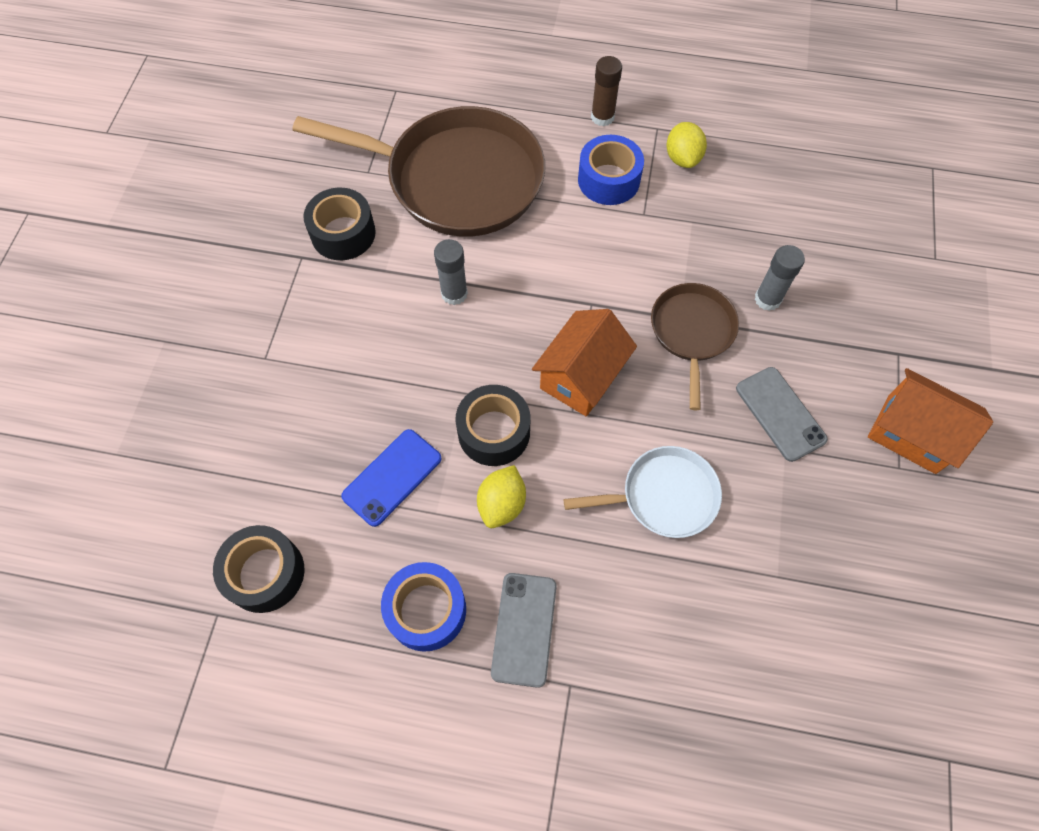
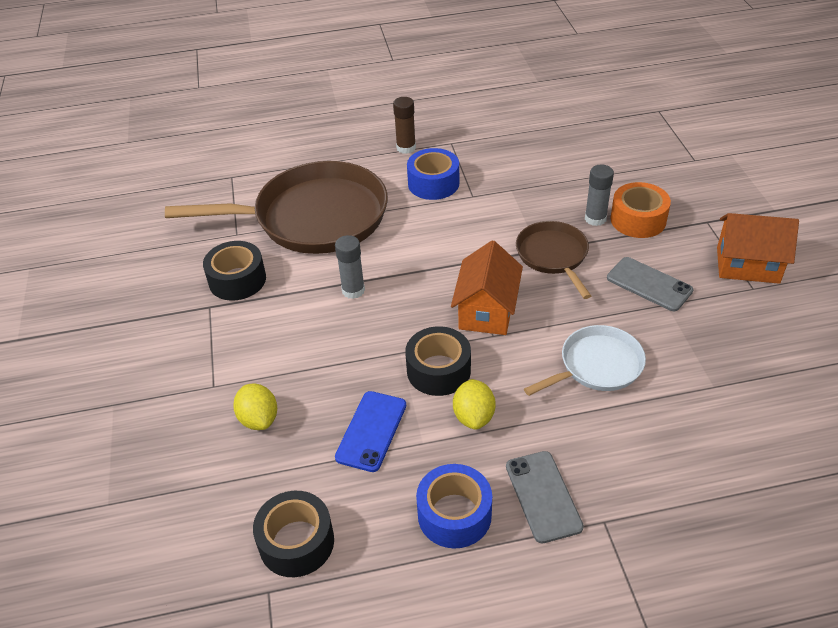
camera: 20 degrees left, 20 degrees down
(682, 158) = (481, 155): yellow lemon -> yellow lemon (259, 419)
(817, 319) = (638, 220): none -> orange tape

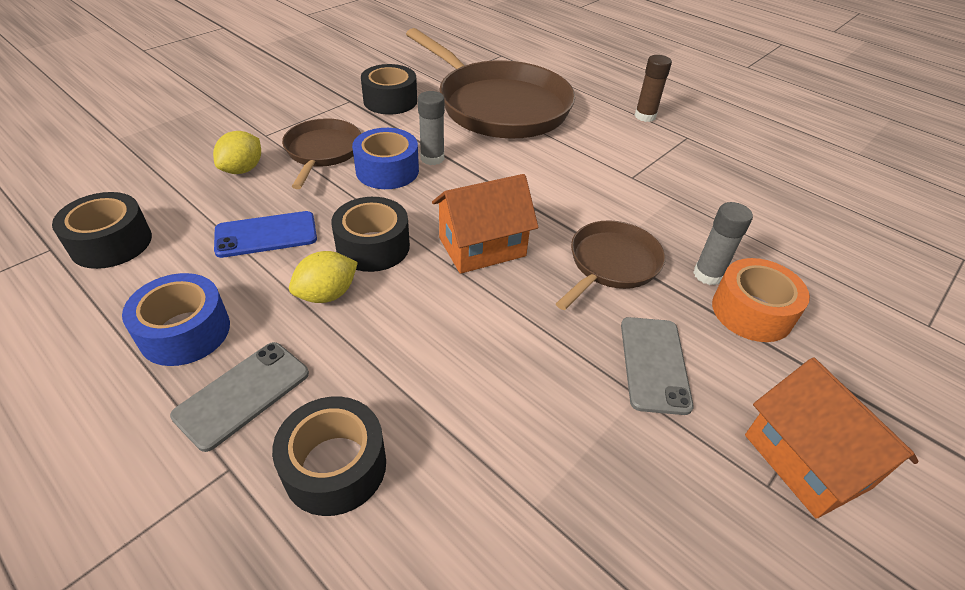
camera: 50 degrees right, 0 degrees up
(280, 355) = (322, 152): none -> brown pan
(433, 183) = (619, 148): blue tape -> blue tape (387, 170)
(597, 366) = (474, 366): white pan -> none
(634, 466) = (335, 466): none -> black tape

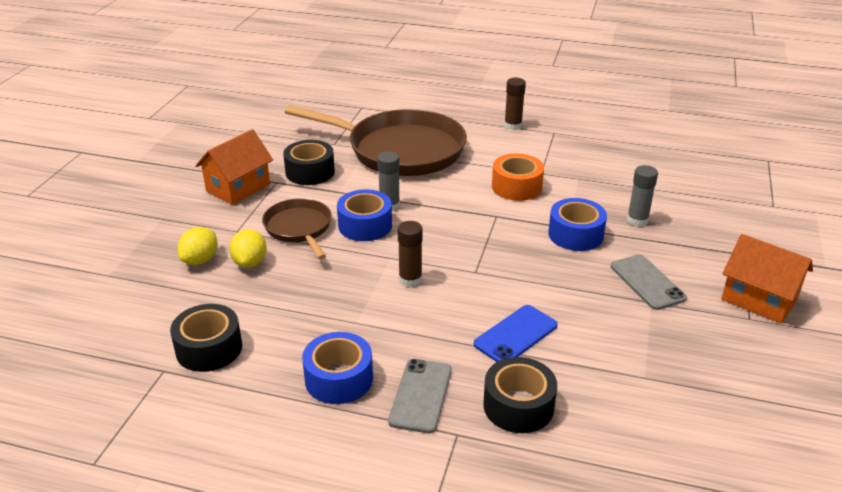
camera: 25 degrees left, 10 degrees down
(266, 235) = (324, 300): blue phone -> blue phone (516, 335)
(327, 294) = (411, 320): yellow lemon -> yellow lemon (200, 260)
(373, 246) = (410, 279): black tape -> brown glue stick
(482, 247) = (485, 253): orange house -> orange house (238, 188)
(611, 264) = (575, 234): brown pan -> blue tape
(751, 312) = (677, 233): orange tape -> orange tape (516, 187)

